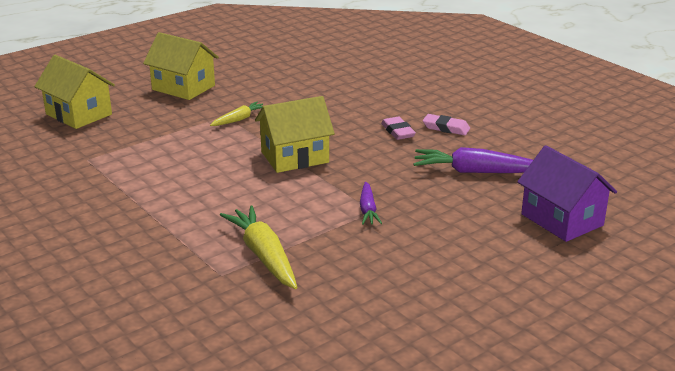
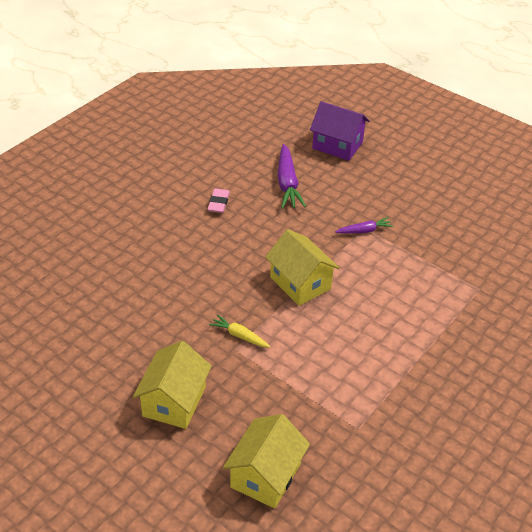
camera: 105 degrees left, 15 degrees up
(264, 255) = (447, 272): yellow carrot -> none
(397, 131) = (233, 229): pink eraser -> none
(562, 220) = (337, 145): purple house -> purple house turned 75 degrees clockwise

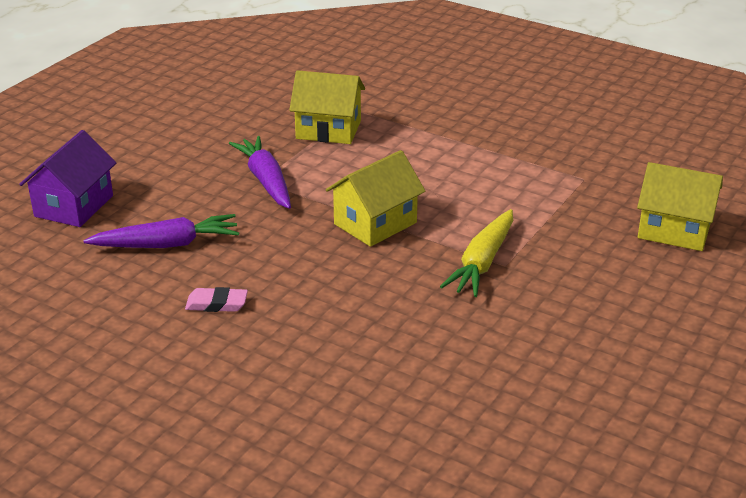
camera: 95 degrees left, 10 degrees down
(174, 401) = (608, 302): yellow house -> yellow house (328, 130)
(239, 336) = (482, 263): yellow carrot -> yellow carrot, size x1.76
(364, 231) = (266, 181): purple carrot -> purple carrot, size x1.76

